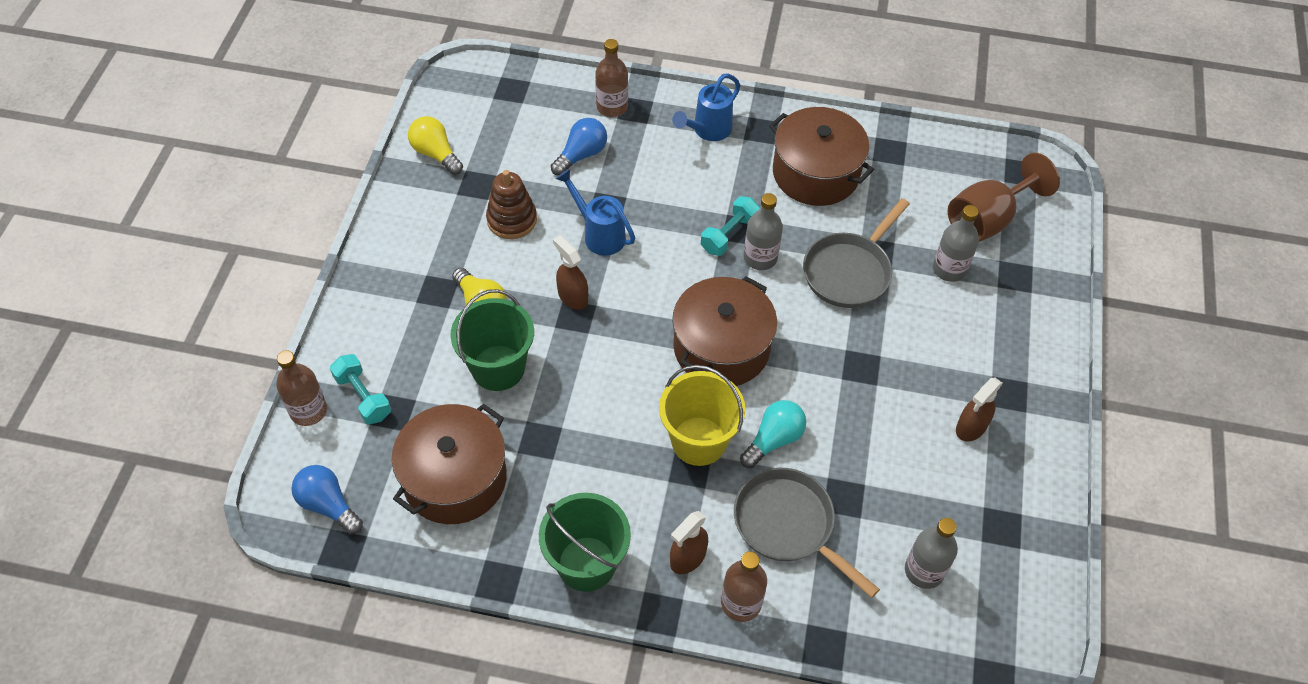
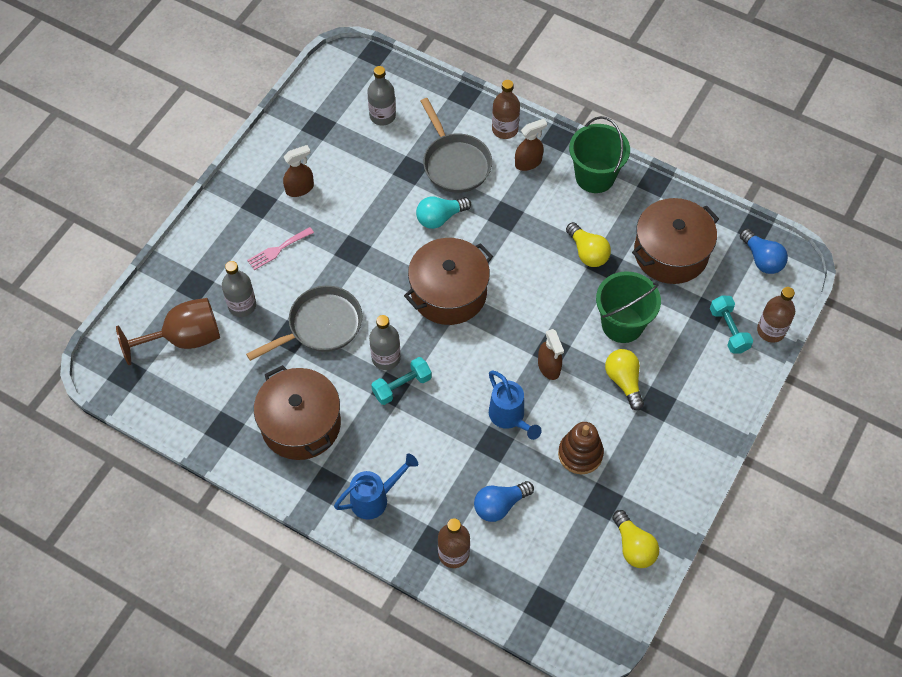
camera: 160 degrees left, 5 degrees up
(566, 447) = (587, 252): none -> yellow light bulb
(698, 441) = (492, 231): yellow bucket -> none
(949, 342) = (278, 249): none -> pink fork

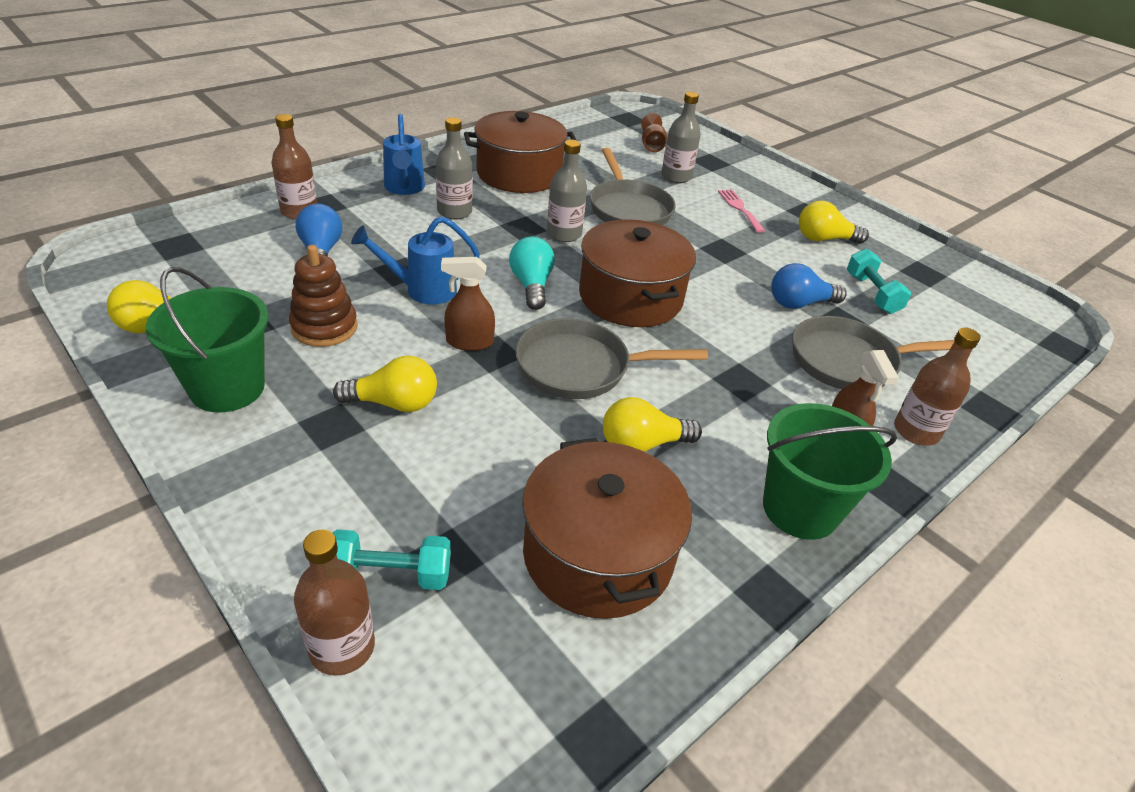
camera: 105 degrees right, 20 degrees down
(184, 339) = (652, 145): brown goblet -> brown goblet, size x0.52
(300, 188) = (824, 239): brown spray bottle -> yellow light bulb
(382, 116) = (942, 323): grey bottle -> grey bottle (454, 212)
(402, 386) = (521, 234): turquoise dumbbell -> turquoise dumbbell (872, 294)
(440, 218) = (754, 323): turquoise light bulb -> turquoise light bulb (531, 285)
(539, 300) = (580, 367): none -> grey pan
(622, 324) = (490, 436): green bucket -> green bucket (227, 388)
(762, 259) = (515, 715): blue light bulb -> blue light bulb (799, 303)

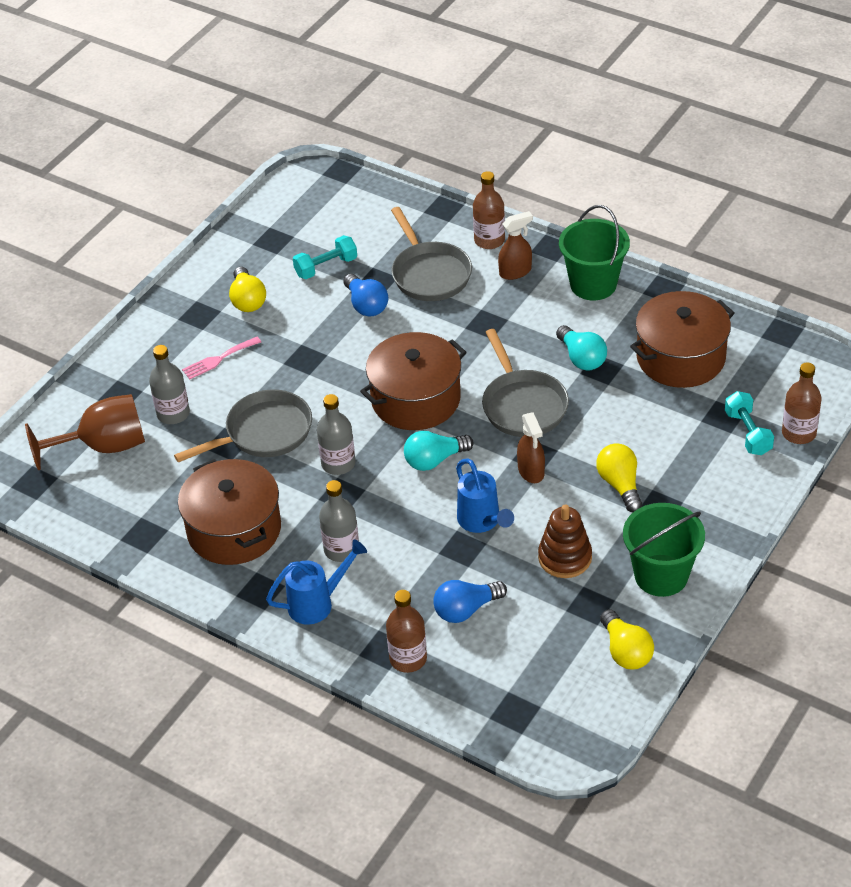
camera: 100 degrees left, 5 degrees up
(642, 444) = (581, 358): yellow light bulb -> turquoise light bulb
(652, 145) = (103, 447): brown goblet -> brown goblet, size x1.92

